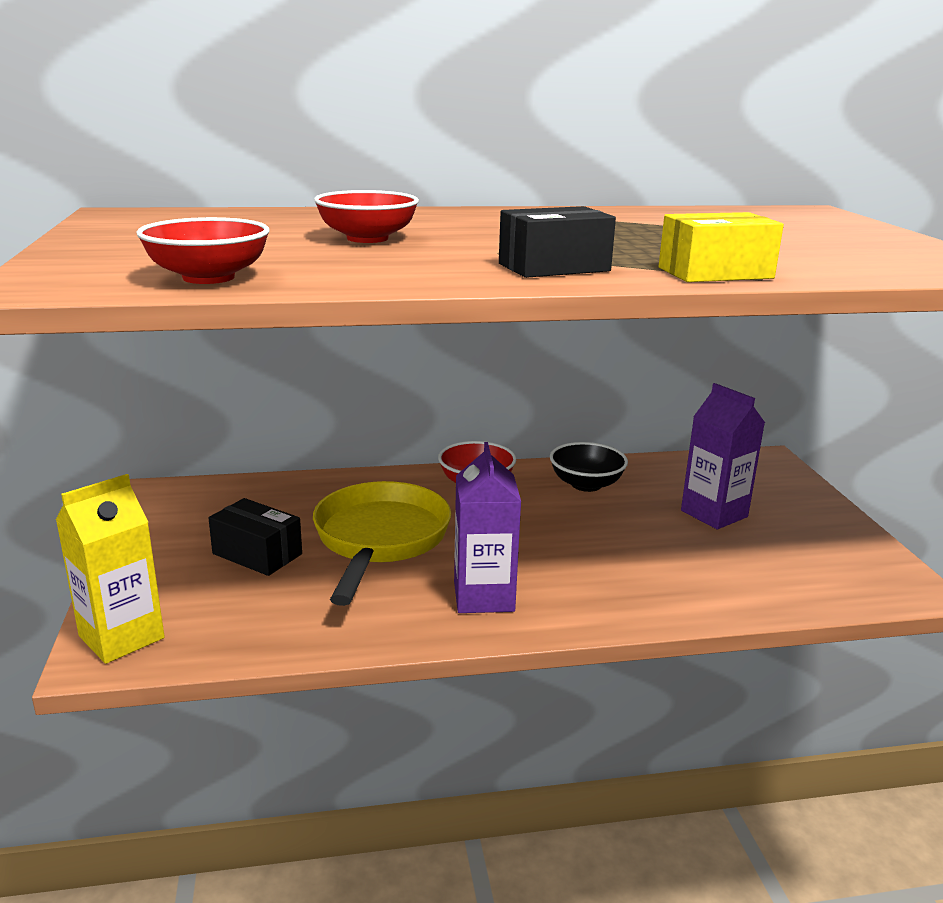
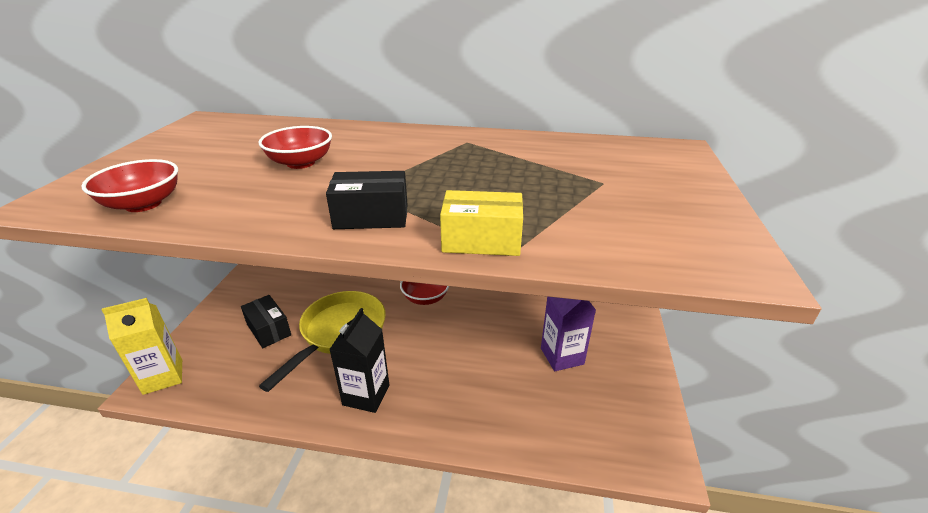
camera: 20 degrees right, 10 degrees up
(483, 596) = (366, 395): purple carton -> black carton
(586, 484) = (493, 312): black bowl -> none

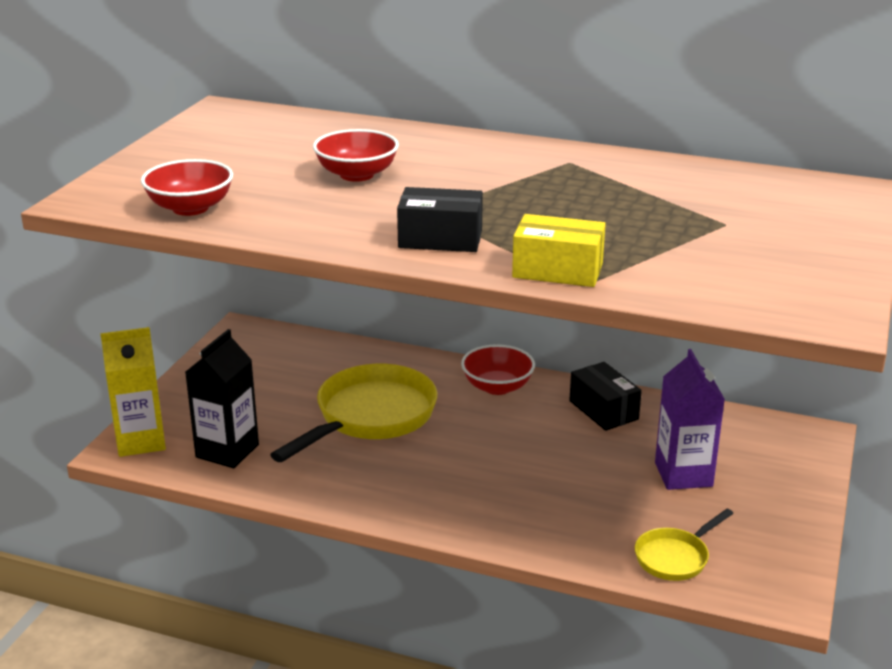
camera: 10 degrees right, 5 degrees down
(268, 329) = (272, 403): black box -> black box (603, 410)
(366, 395) = (403, 487): black carton -> black carton (227, 451)
(575, 436) = (675, 557): none -> yellow pan

